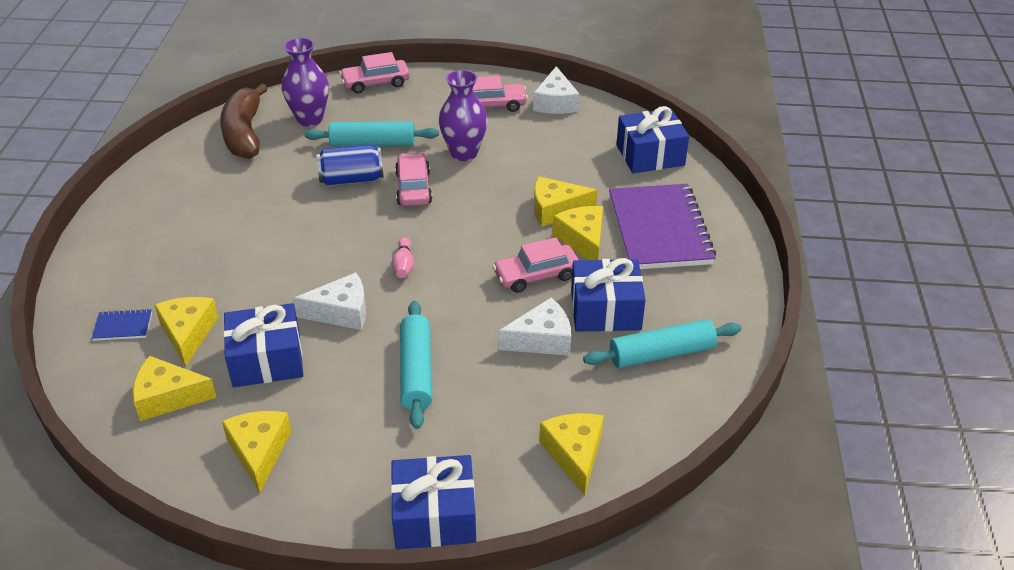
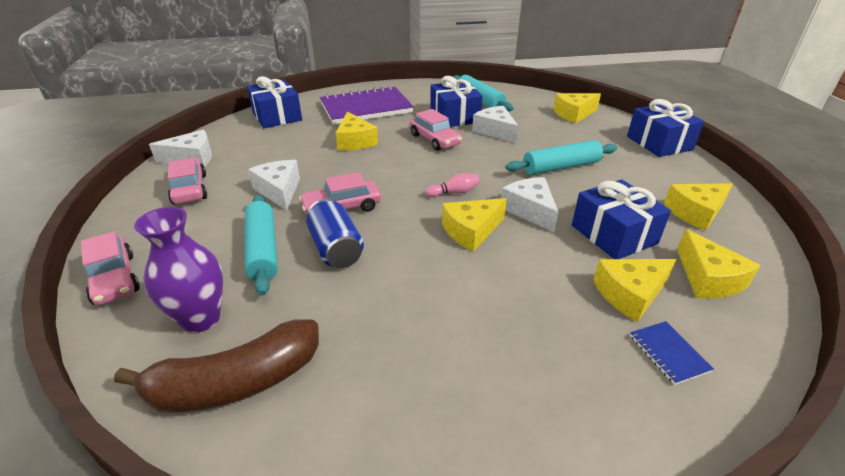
camera: 105 degrees left, 5 degrees down
(464, 153) = (279, 191): purple vase -> white cheese
(582, 240) = (387, 129): yellow cheese -> yellow cheese (471, 231)

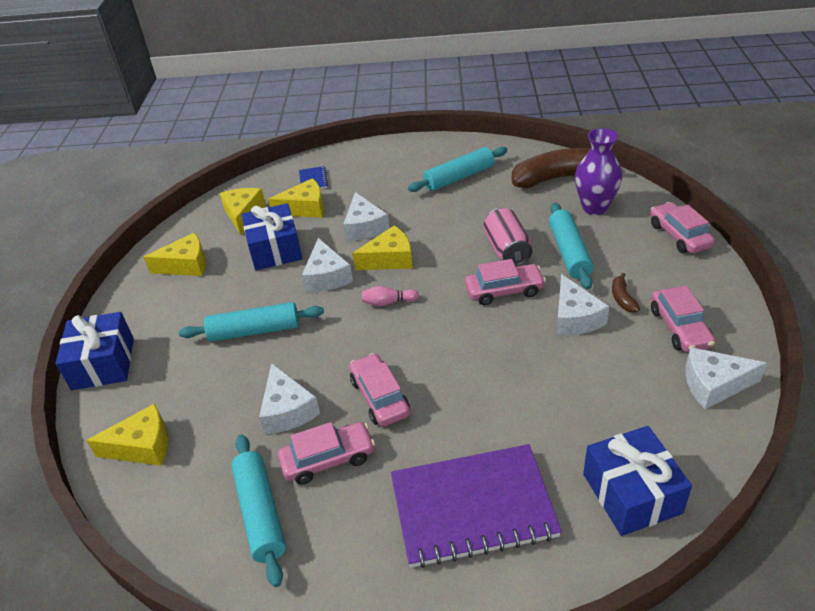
camera: 165 degrees left, 5 degrees up
(227, 208) = (622, 298): none -> brown banana
(336, 249) = (507, 250): blue can -> pink can
(355, 141) = (492, 404): yellow cheese -> none
(412, 374) = (459, 177): none -> turquoise rolling pin
(454, 116) = (328, 459): blue gift -> pink car
(523, 269) = (364, 227): none -> white cheese

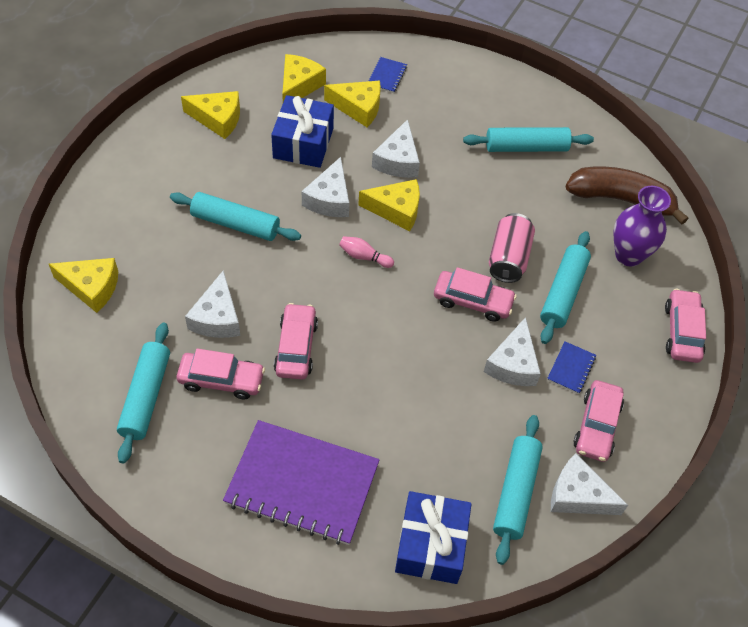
camera: 20 degrees right, 15 degrees up
(103, 363) = (100, 190): blue gift -> none
(622, 298) = (571, 368): brown banana -> blue notebook
(663, 410) = (516, 492): none -> turquoise rolling pin

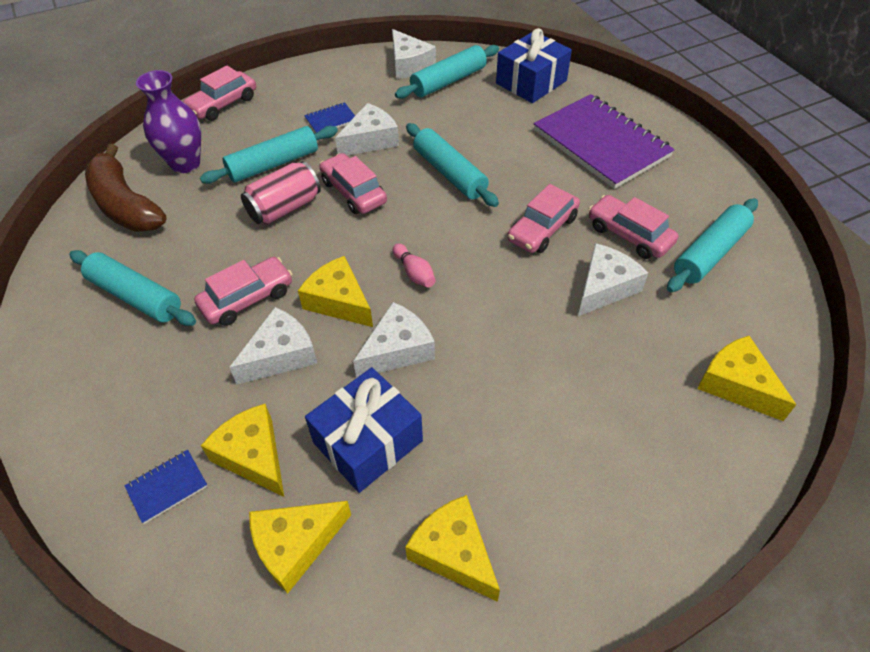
camera: 140 degrees left, 5 degrees down
(235, 224) = (526, 376): turquoise rolling pin -> turquoise rolling pin (450, 173)
(596, 426) = (354, 86): pink car -> pink car (247, 299)

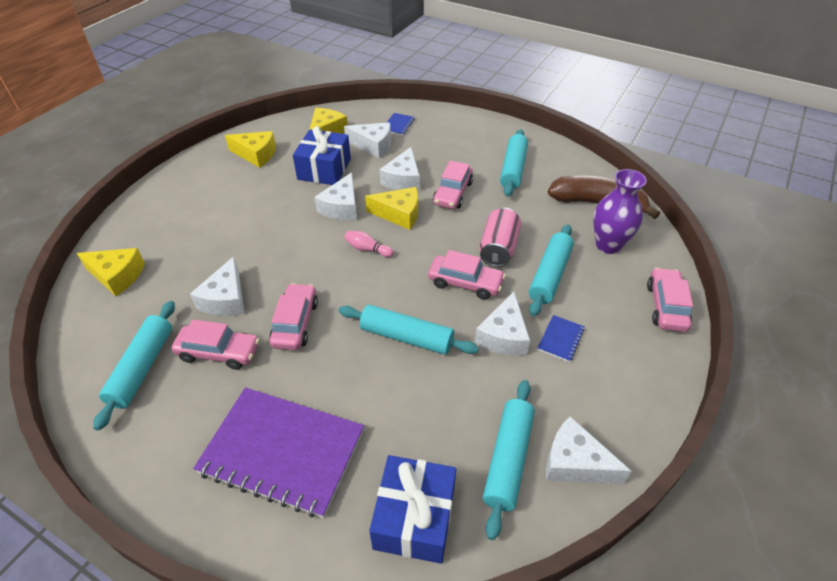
camera: 145 degrees right, 5 degrees down
(135, 296) = (513, 169): turquoise rolling pin -> turquoise rolling pin turned 75 degrees counterclockwise
(253, 456) = (373, 145): yellow cheese -> white cheese

